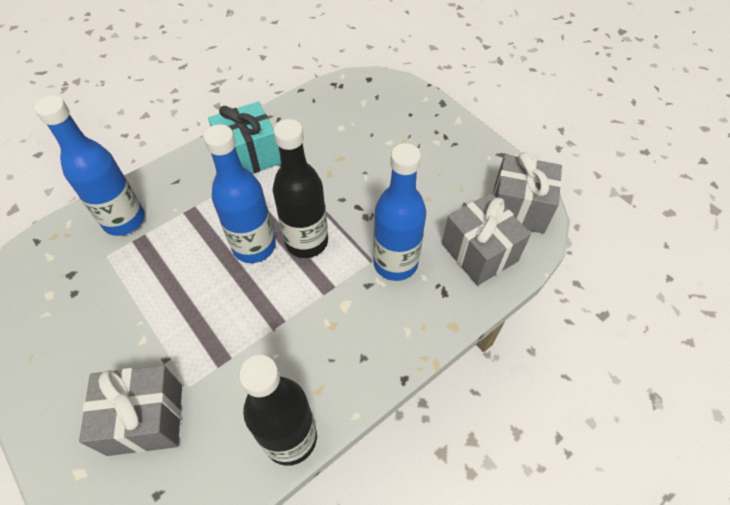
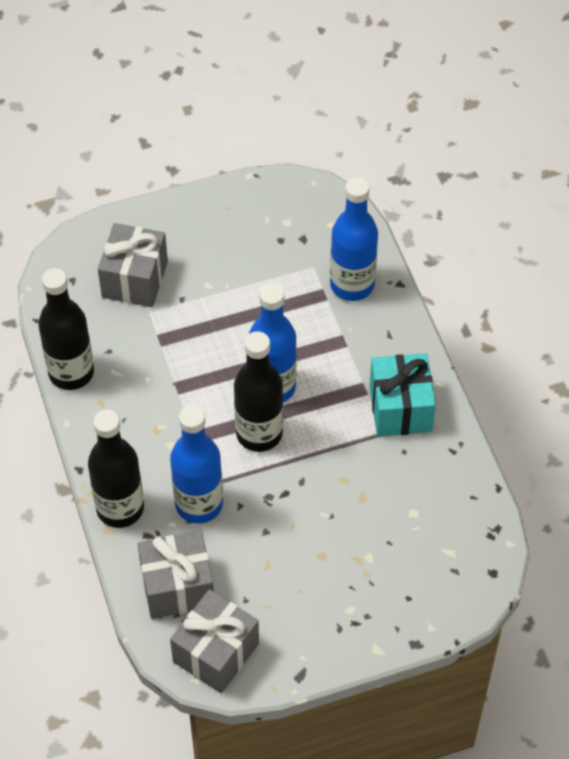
camera: 110 degrees right, 0 degrees up
(429, 325) = (120, 508): none -> black bottle

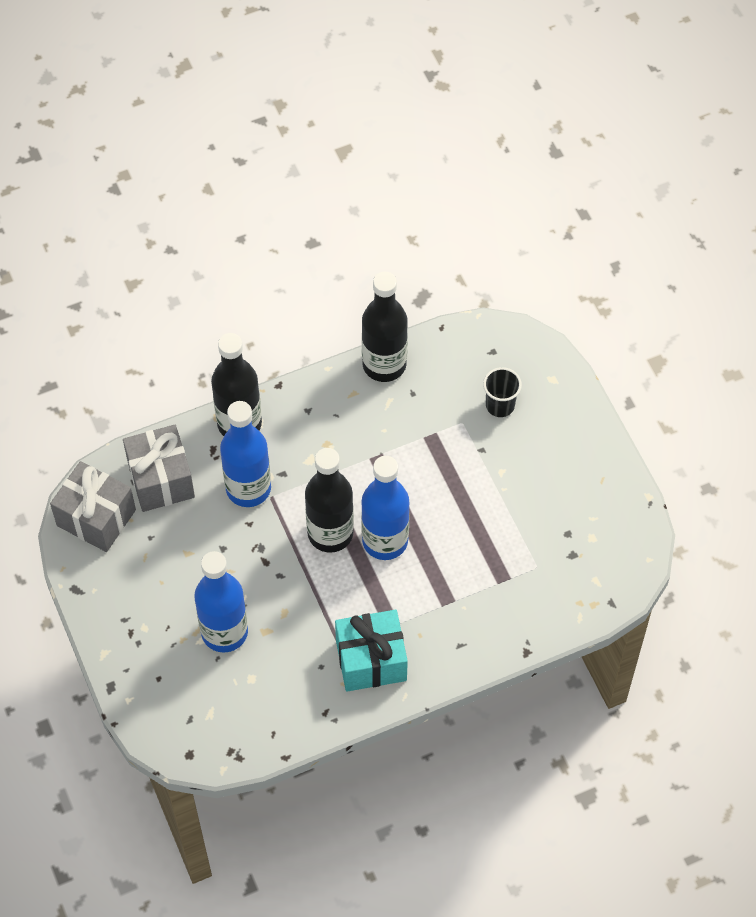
camera: 85 degrees right, 5 degrees up
(134, 279) = (500, 405): grey gift -> black cup
(352, 285) = (519, 605): blue bottle -> blue bottle (224, 632)

